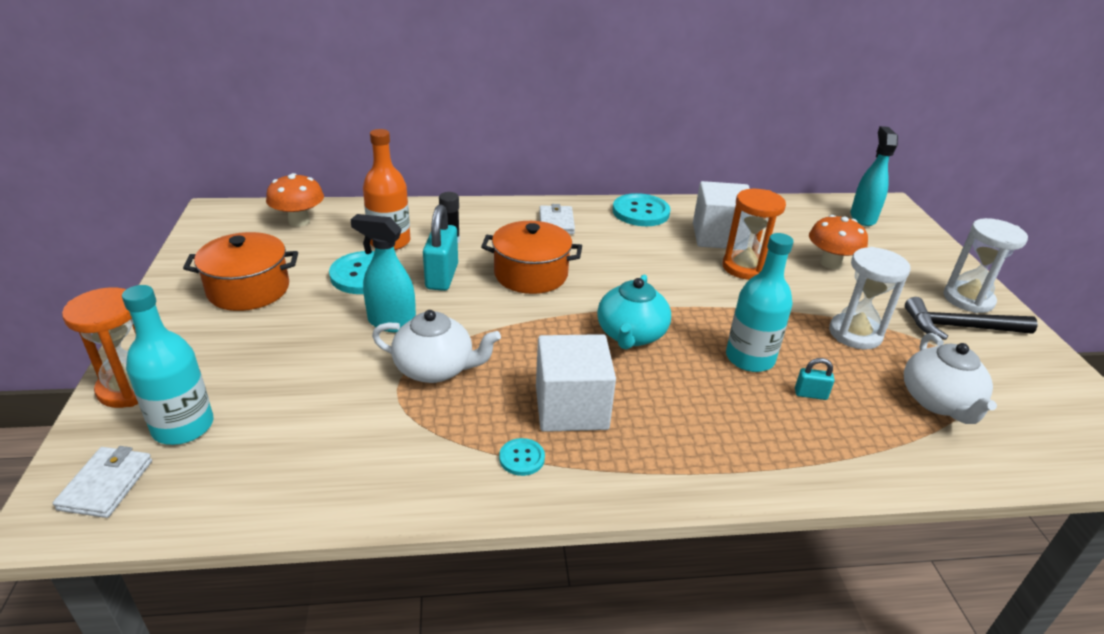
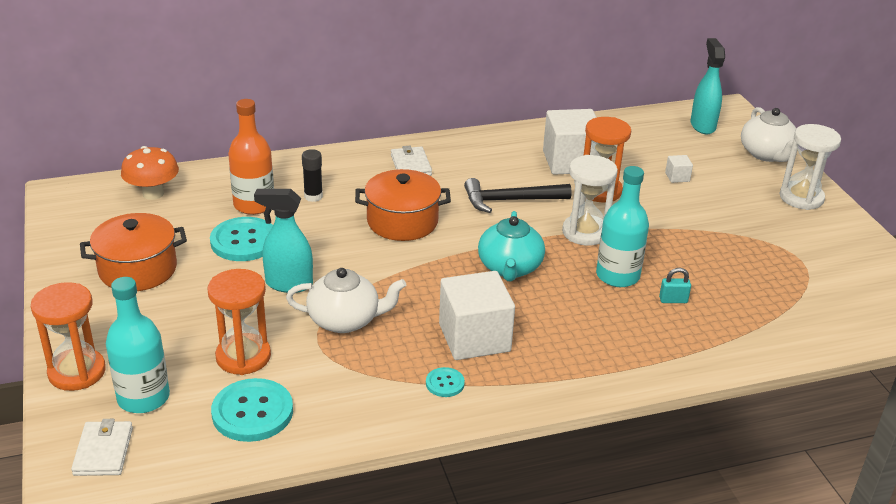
camera: 10 degrees left, 0 degrees up
(311, 395) = (243, 357): none -> orange hourglass
(442, 277) = (319, 234): turquoise padlock -> none
(641, 212) = (490, 144): turquoise button -> turquoise button (252, 412)
(830, 263) = (677, 177): orange mushroom -> white cube
(855, 334) = (705, 242): white hourglass -> white hourglass (585, 232)
(938, 402) = (778, 293): white teapot -> white teapot (767, 154)
(960, 327) = (794, 225): black hammer -> black hammer (510, 200)

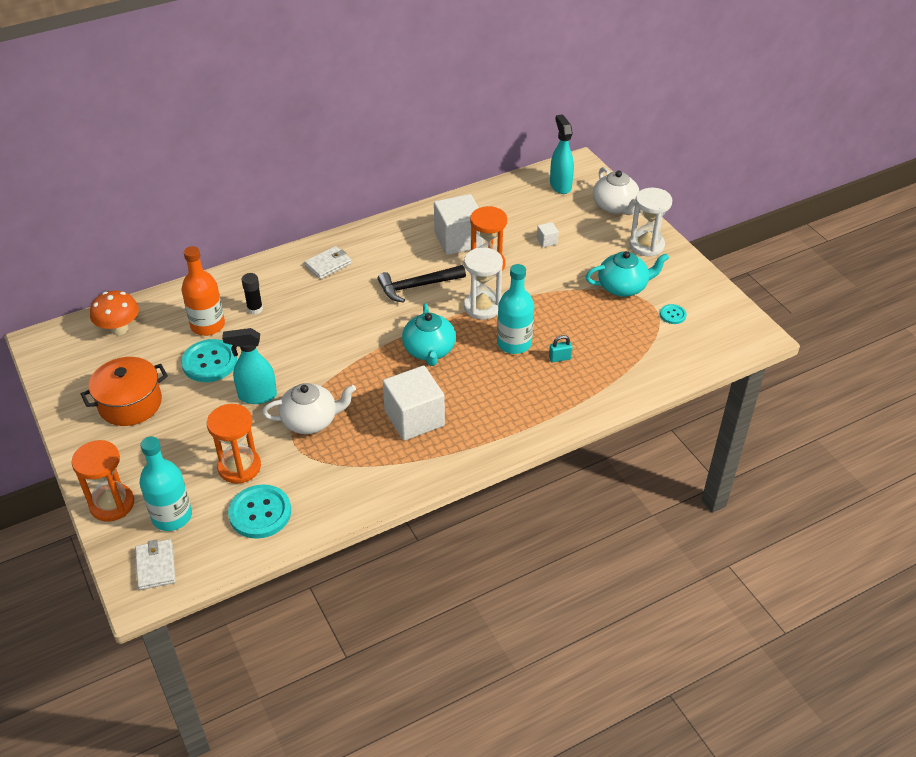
camera: 10 degrees left, 10 degrees up
(402, 221) = (334, 321): orange pot -> none
(410, 165) = (328, 264): white wallet -> white wallet turned 75 degrees clockwise
(445, 383) = (400, 462): turquoise button -> turquoise button (673, 315)
(766, 236) = (623, 287): none -> turquoise teapot

